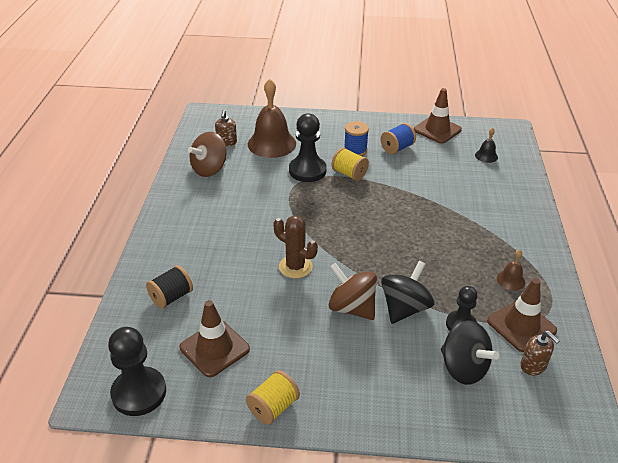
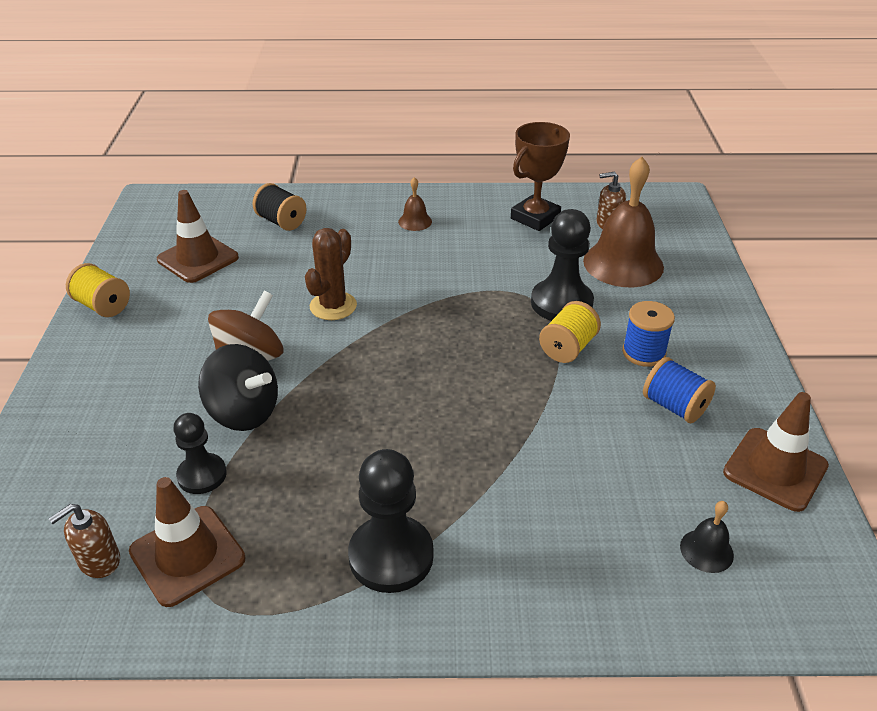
camera: 85 degrees right, 0 degrees up
(139, 393) = (148, 222): black pawn -> black pawn (391, 556)
(209, 169) = (535, 218): brown spinning top -> brown trophy
(463, 368) = (117, 473): black spinning top -> none
(510, 280) = (300, 552): brown bell -> brown bell (415, 221)

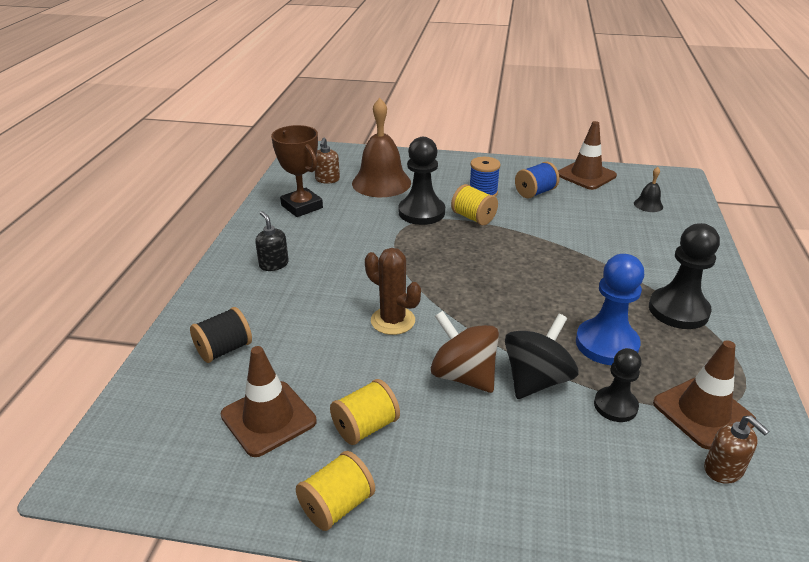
camera: 80 degrees left, 5 degrees down
(184, 308) = (365, 427): none -> yellow spool
(309, 473) = (606, 344): none -> blue pawn
(415, 221) = (274, 264): brown bell -> black soap dispenser

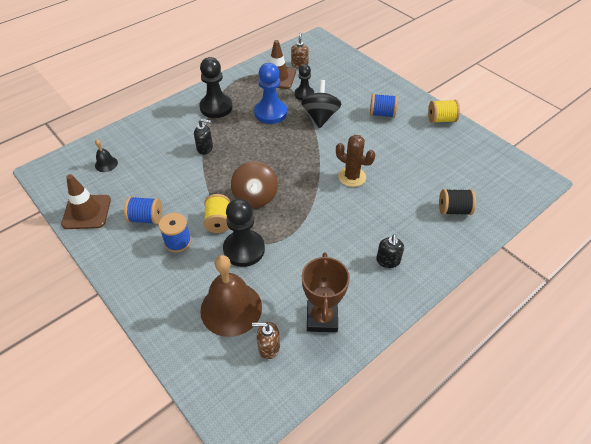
camera: 140 degrees left, 15 degrees up
(268, 418) = (449, 162): brown traffic cone -> none
(327, 179) = (268, 347): brown soap dispenser -> brown soap dispenser turned 135 degrees counterclockwise
(365, 427) = (409, 137): yellow spool -> none
(393, 321) = (352, 177): brown cactus -> brown cactus turned 45 degrees counterclockwise
(453, 448) = (382, 114): none -> blue spool
(463, 375) = (348, 134): brown spinning top -> brown spinning top (255, 197)
(536, 380) = (320, 117): black spinning top -> black spinning top turned 105 degrees clockwise
(597, 262) = (205, 148): none -> black soap dispenser

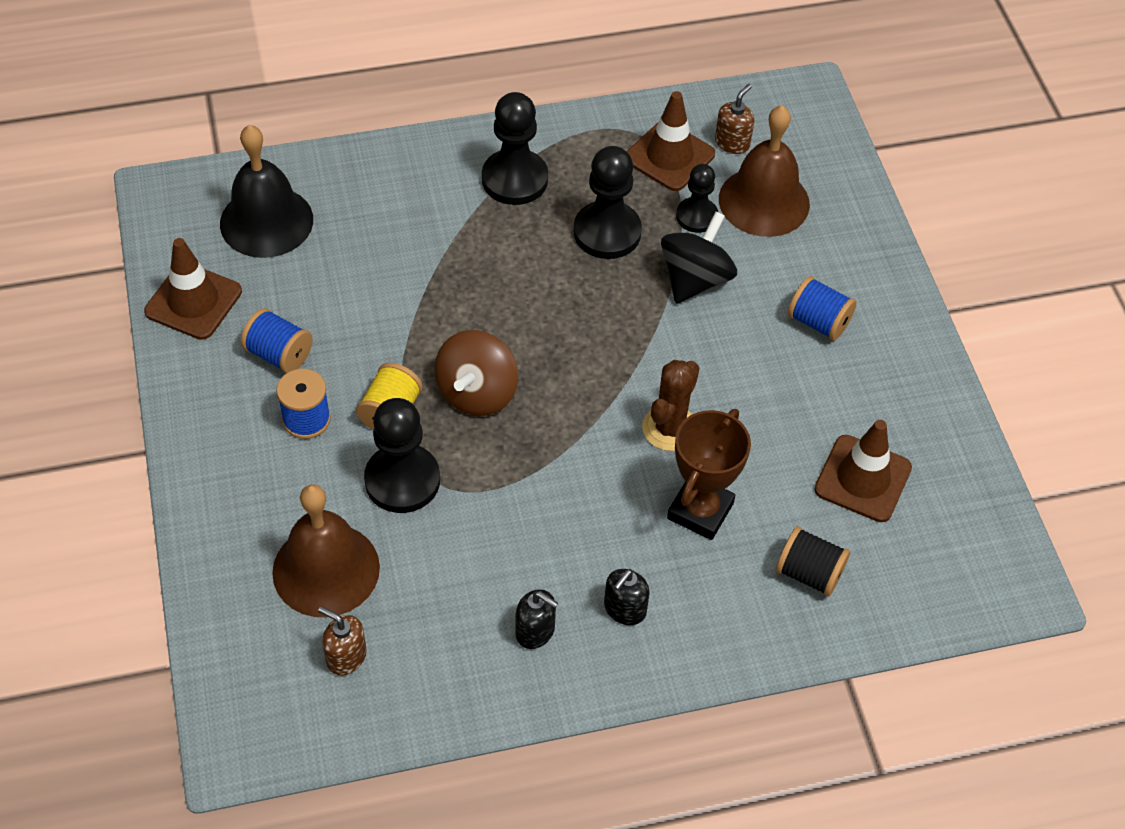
camera: 25 degrees right, 5 degrees up
(106, 164) = (266, 221): black bell -> black bell, size x2.20
(205, 148) = (447, 259): black soap dispenser -> black soap dispenser (535, 631)
(270, 113) = (607, 232): blue pawn -> black pawn
(322, 318) = (454, 651): brown trophy -> brown trophy (700, 511)
(327, 80) = (764, 201): none -> brown bell
(352, 177) = (670, 428): brown cactus -> brown cactus turned 60 degrees clockwise
(441, 119) = (927, 383): yellow spool -> none
(445, 164) = (862, 479): none -> brown traffic cone

